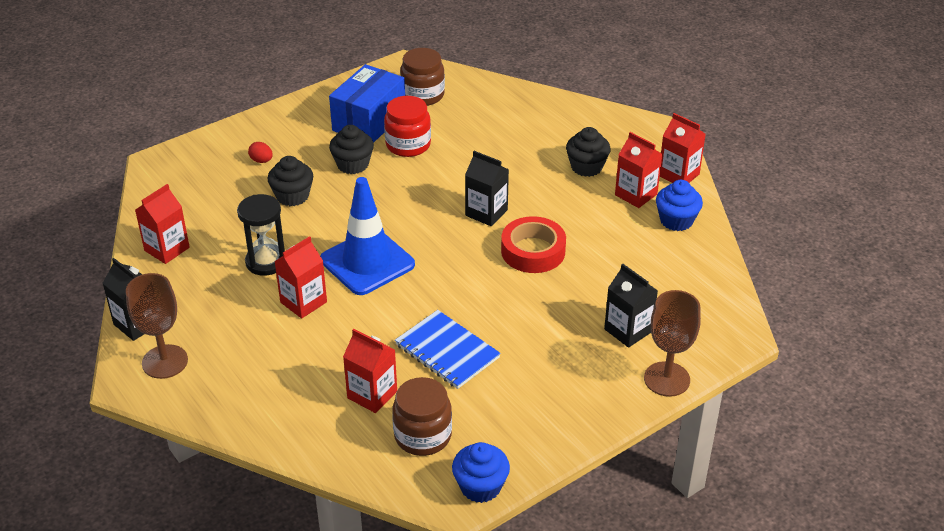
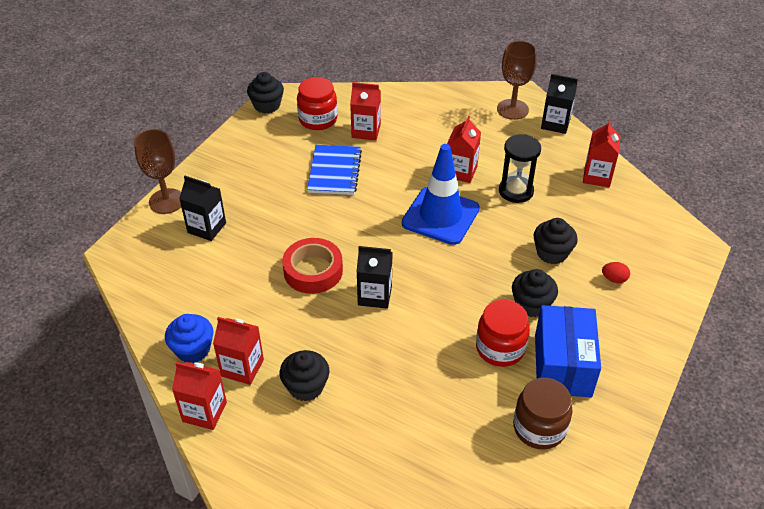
camera: 155 degrees right, 5 degrees up
(423, 436) = (318, 119): brown jar -> red jar
(447, 351) = (334, 171): blue notebook -> blue notebook turned 75 degrees clockwise
(480, 486) = (267, 105): blue cupcake -> black cupcake

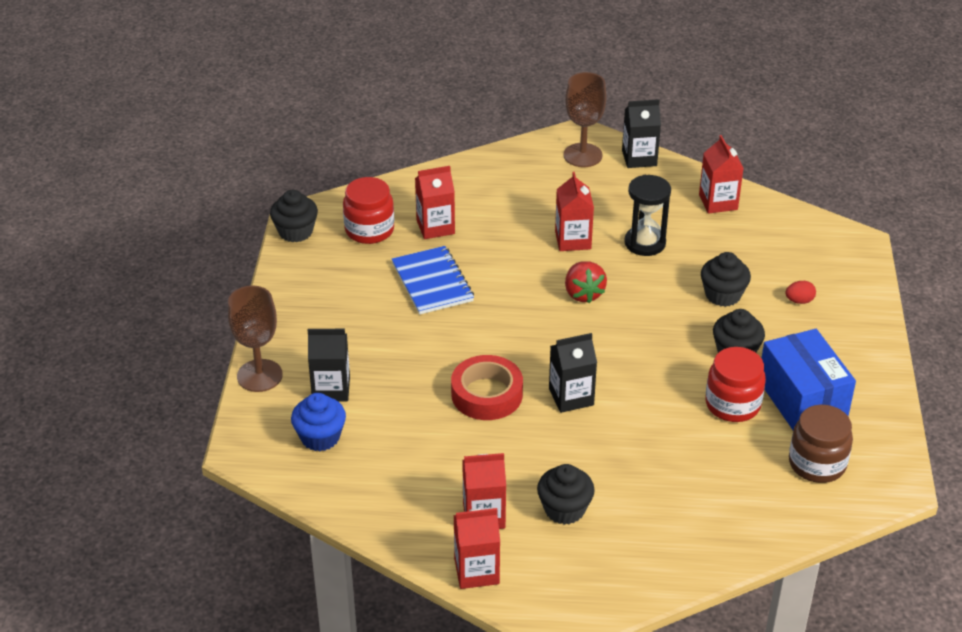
camera: 25 degrees left, 5 degrees down
(193, 349) = (416, 517): blue cupcake -> blue cupcake (320, 437)
(440, 216) = (583, 294): blue traffic cone -> red strawberry

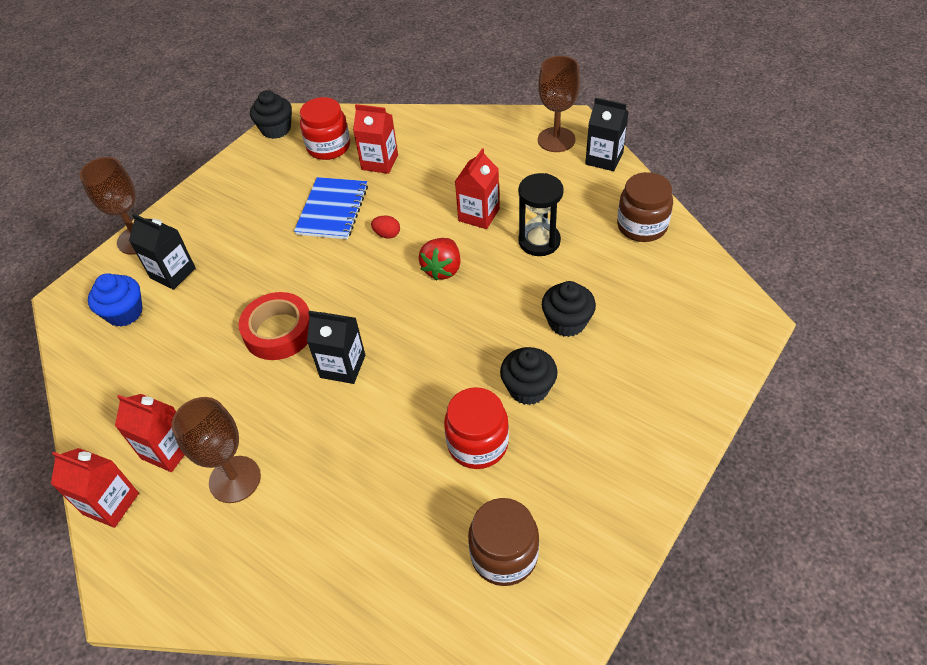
camera: 35 degrees right, 10 degrees up
(564, 509) = (235, 479): black cupcake -> brown goblet
(718, 202) = (642, 226): red carton -> brown jar
(799, 301) = (638, 360): red egg -> red egg (387, 234)
(802, 399) = (550, 471): blue box -> none

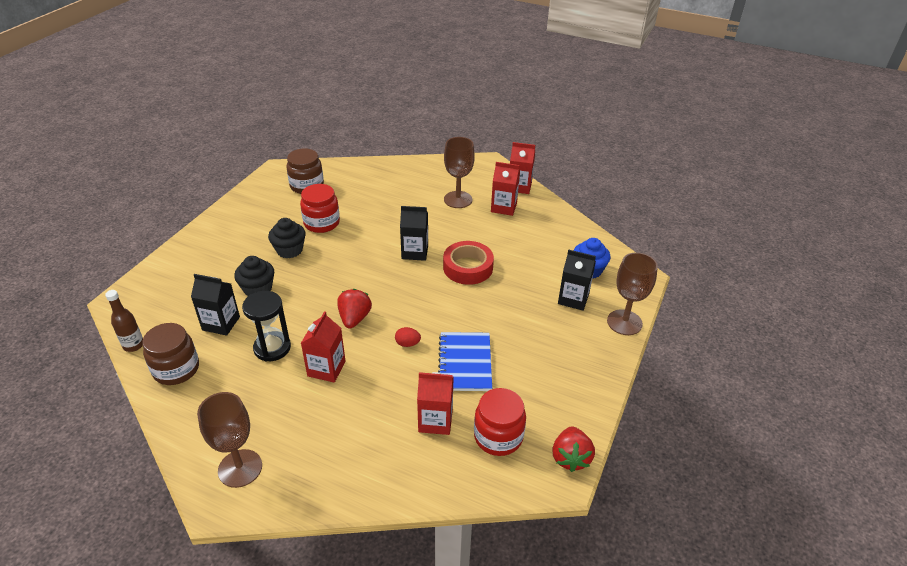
camera: 165 degrees right, 10 degrees down
(276, 129) = (570, 458): black cupcake -> red strawberry
(604, 158) = (191, 445): black carton -> black carton (221, 323)
(702, 257) = (133, 345): none -> brown bottle

